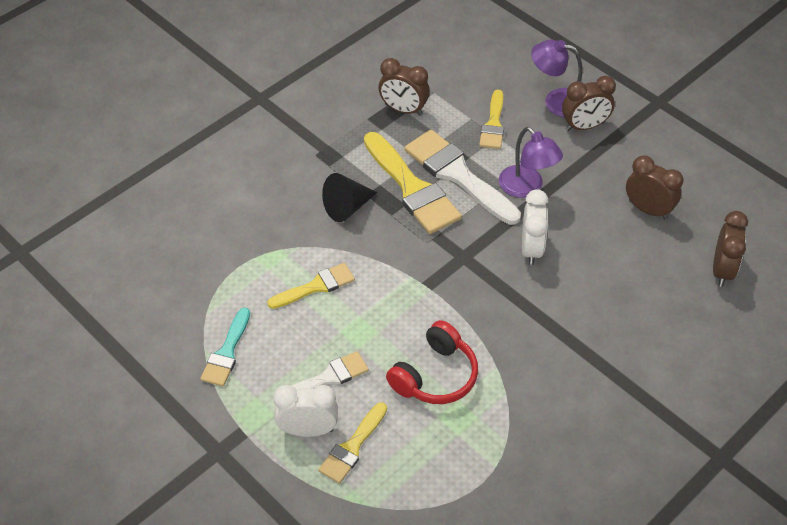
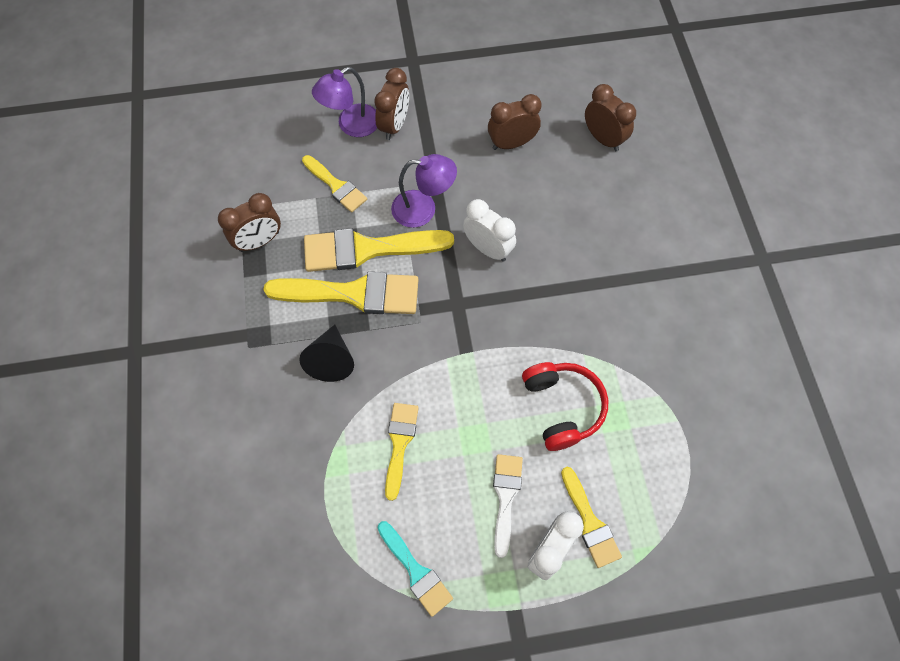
camera: 55 degrees left, 15 degrees up
(457, 174) = (367, 249): white brush -> yellow brush

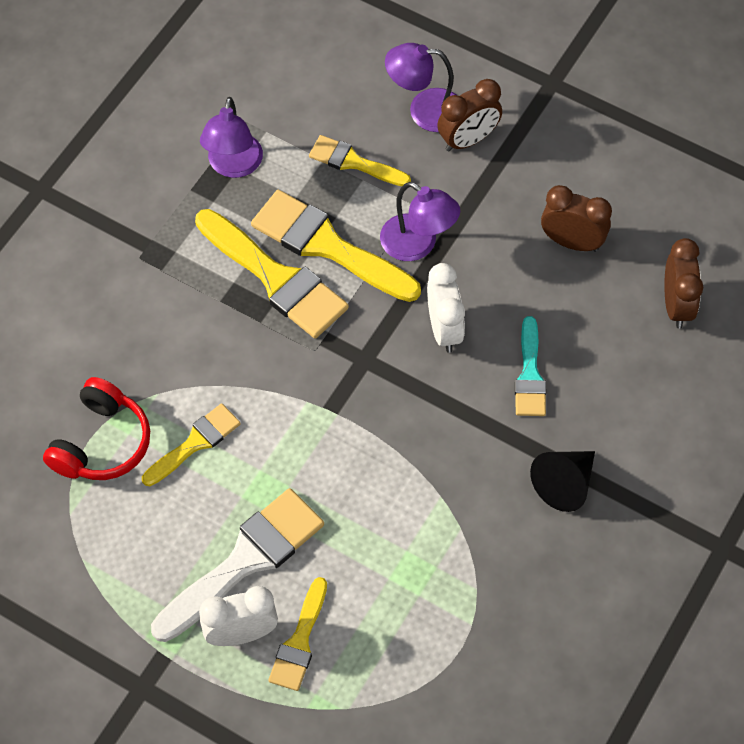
camera: 40 degrees right, 5 degrees down
(259, 241) = (233, 166): brown clock -> purple lamp
(331, 360) = (201, 324): black cone -> black cone (564, 484)
(336, 186) = (353, 162): yellow brush -> yellow brush turned 120 degrees clockwise
(416, 571) = (112, 558): turquoise brush -> turquoise brush (530, 375)
(505, 497) = (245, 561): white brush -> white brush, size x1.72
(562, 407) = (372, 526): red headphones -> red headphones (101, 443)

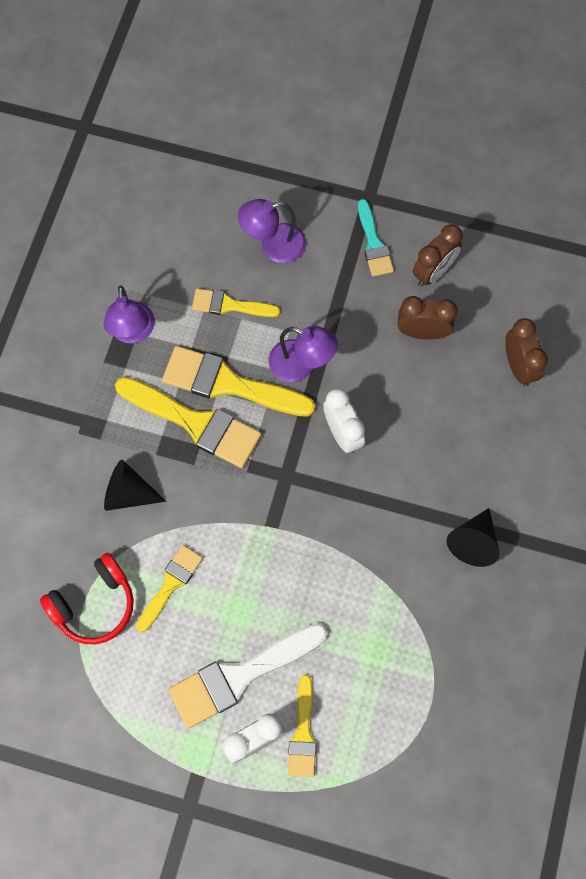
camera: 15 degrees left, 10 degrees up
(101, 443) = (94, 604): red headphones -> red headphones turned 45 degrees clockwise
(176, 335) = (128, 493): none -> black cone
(245, 561) = (240, 675): white brush -> white brush turned 150 degrees counterclockwise
(468, 140) = (316, 263): brown clock -> brown clock (433, 272)
(530, 375) = (420, 455): turquoise brush -> turquoise brush (373, 244)

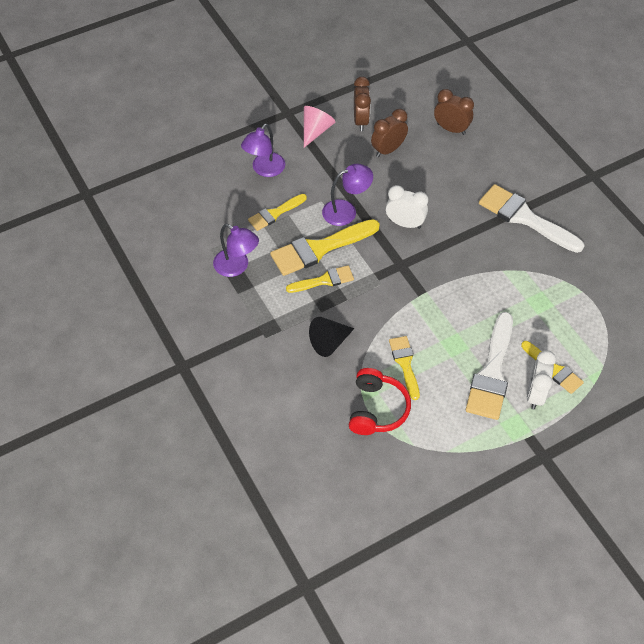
camera: 45 degrees left, 15 degrees down
(195, 423) = (324, 280): yellow brush -> yellow brush, size x0.58
(373, 244) = (316, 130): turquoise brush -> pink cone
(473, 542) = (524, 218): black cone -> white brush

